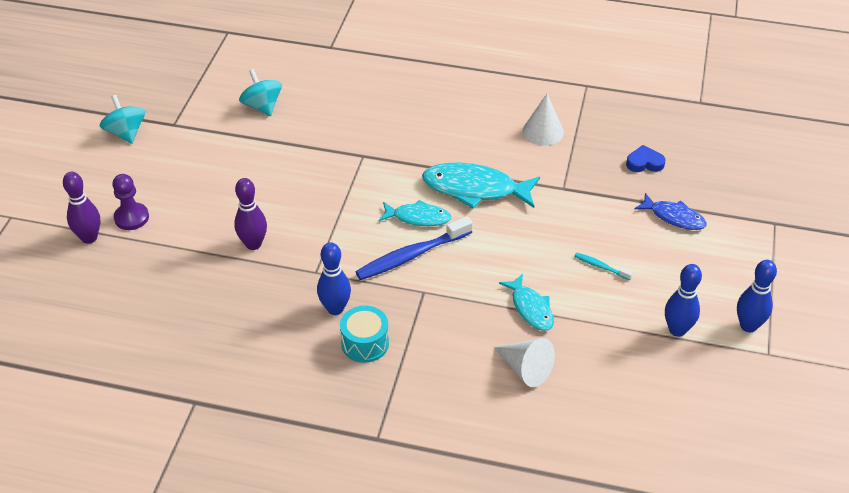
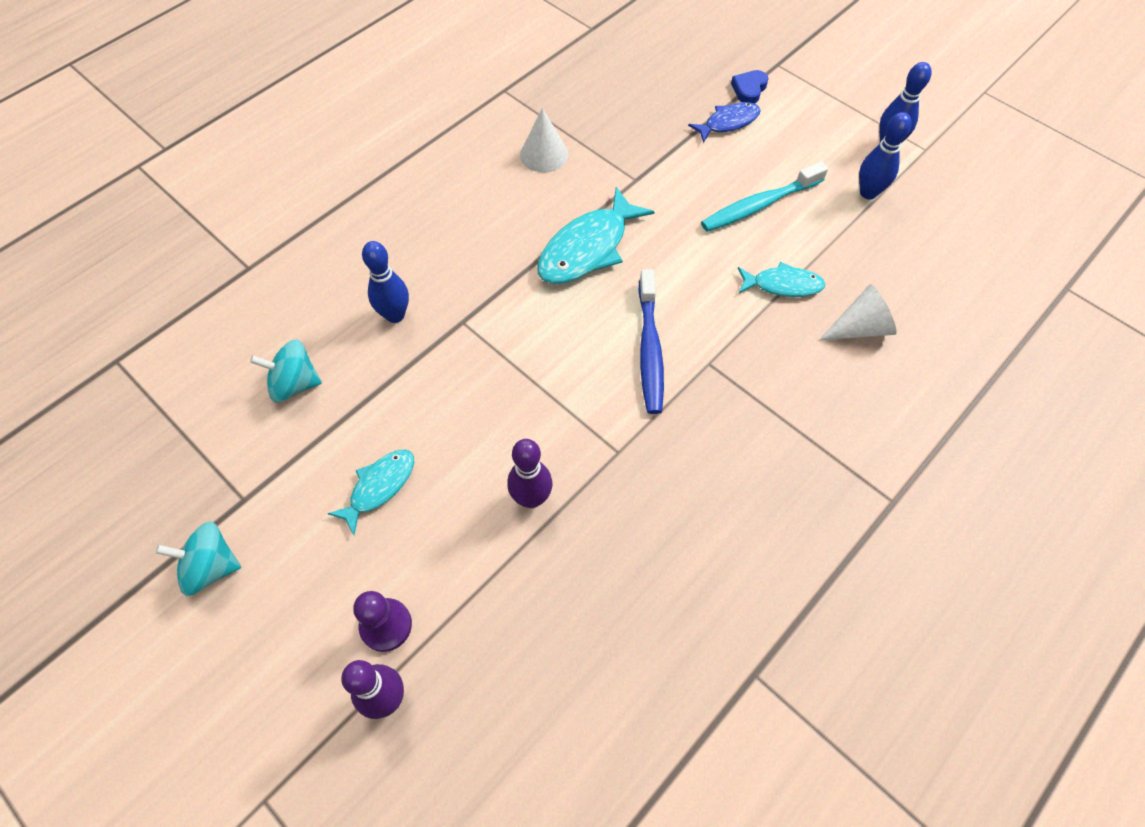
camera: 60 degrees left, 15 degrees up
(335, 308) = (686, 457): blue bowling pin -> blue bowling pin (395, 315)
(365, 343) = (754, 452): turquoise drum -> none
(418, 217) = (596, 316): turquoise fish -> turquoise fish (379, 487)
(600, 266) = (759, 205): turquoise toothbrush -> turquoise toothbrush, size x2.13
(644, 163) = (644, 105): blue heart -> blue heart (749, 89)

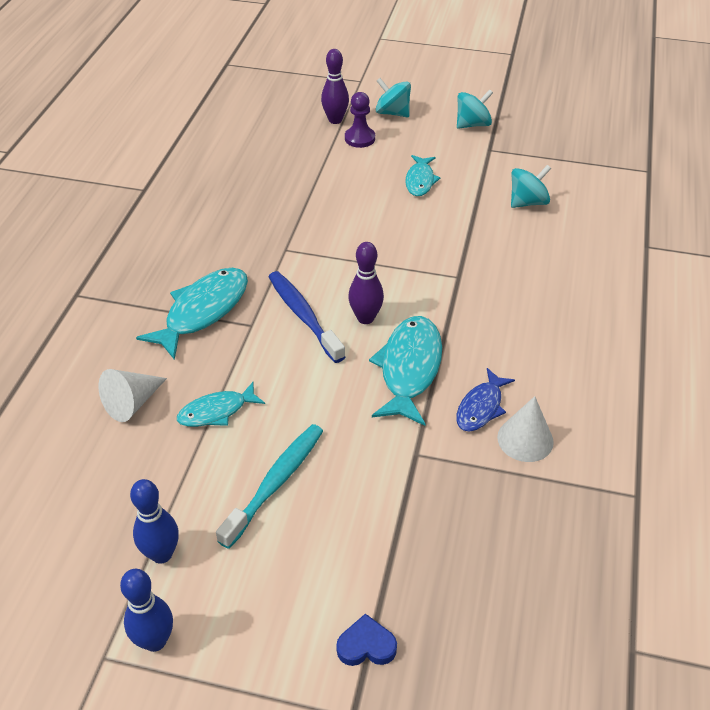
camera: 150 degrees right, 15 degrees down
(291, 665) = (392, 113): none -> turquoise spinning top
(395, 315) = (510, 261): blue bowling pin -> none
(531, 498) = (324, 209): purple bowling pin -> purple bowling pin (365, 318)
(728, 123) = (363, 576): blue fish -> blue fish (481, 407)
(749, 89) = (366, 645): blue heart -> blue heart turned 90 degrees counterclockwise
(752, 405) = (203, 311): none -> turquoise fish

